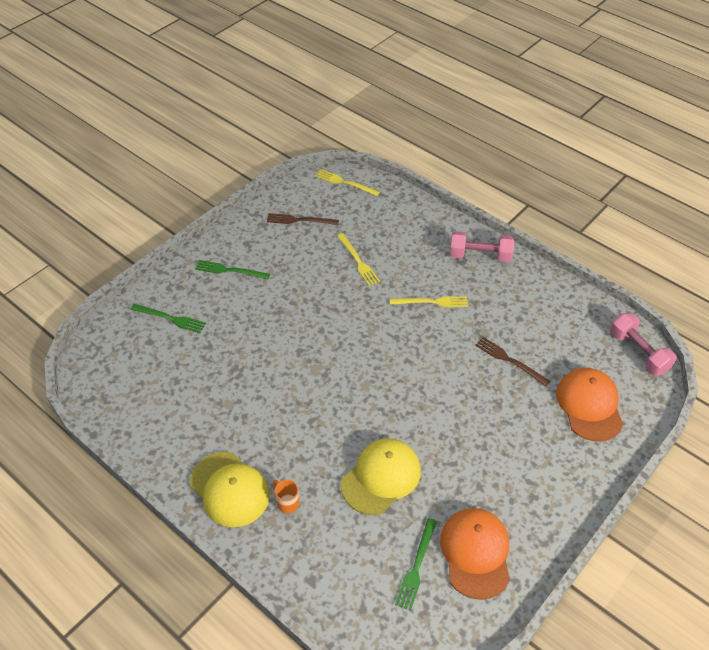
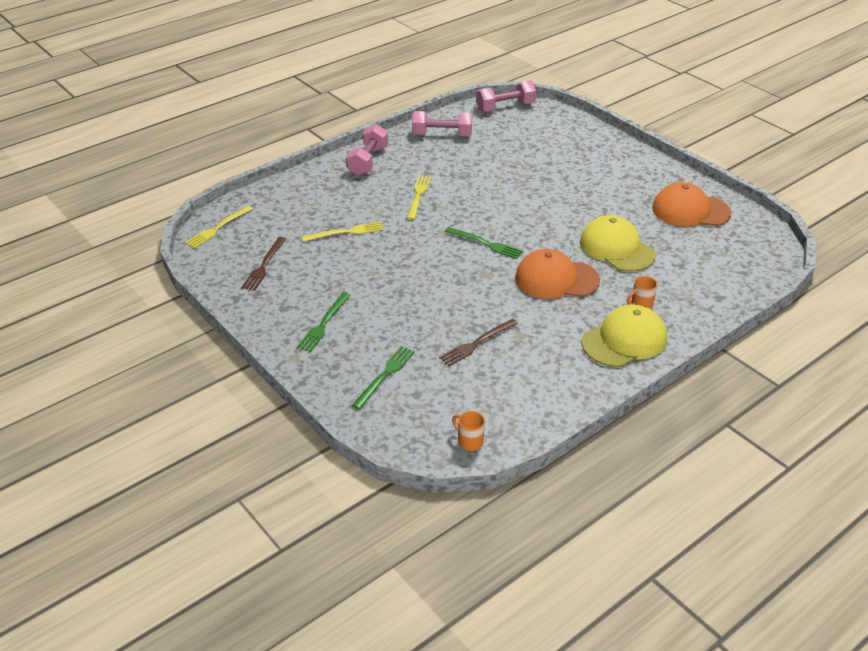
camera: 80 degrees left, 10 degrees down
(95, 382) = (469, 442): none -> orange mug
(416, 566) = (703, 240): green fork -> green fork (485, 243)
(510, 360) = (500, 165): brown fork -> brown fork (477, 343)
(552, 304) = (442, 135): none -> pink dumbbell
(589, 405) = (554, 137): orange cap -> orange cap (556, 279)

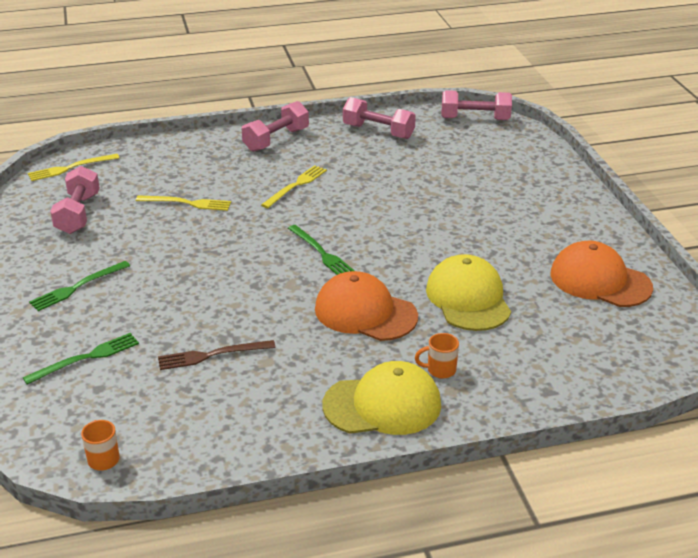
camera: 25 degrees right, 5 degrees down
(264, 265) = (78, 214): brown fork -> pink dumbbell

